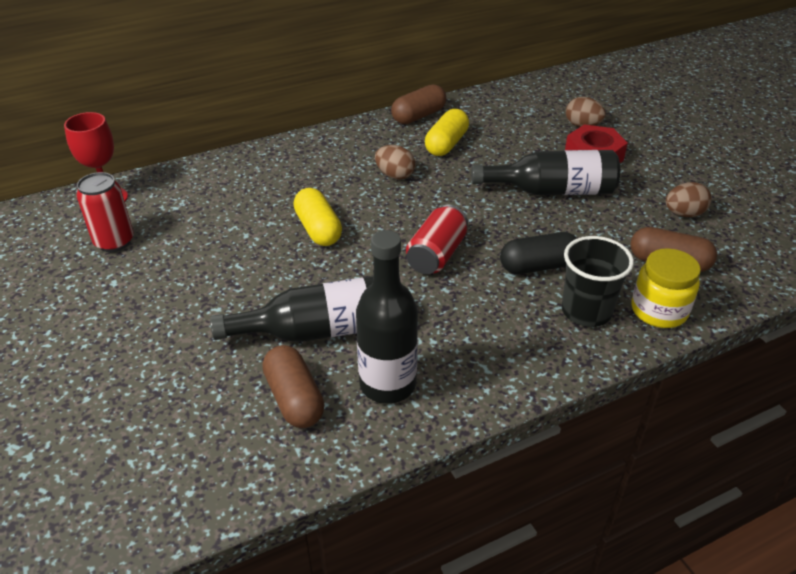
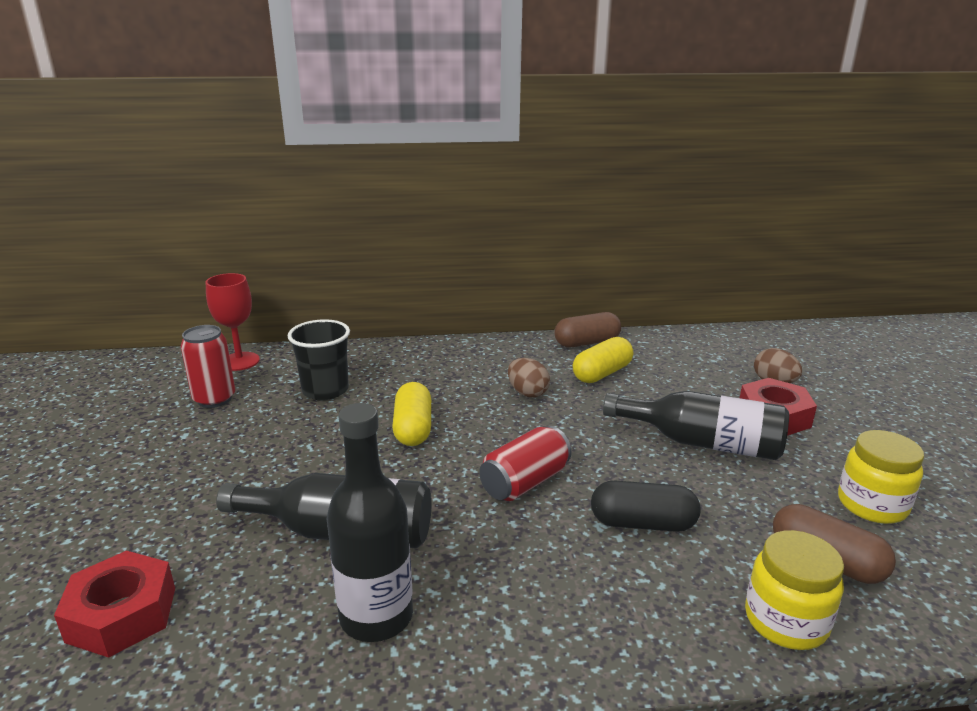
camera: 20 degrees right, 15 degrees down
(188, 439) = (122, 614): none -> red nut
(294, 399) = (262, 602): brown capsule -> none
(586, 311) = (679, 594): black cup -> black cup (325, 390)
(683, 214) = (872, 505): brown egg -> yellow jar

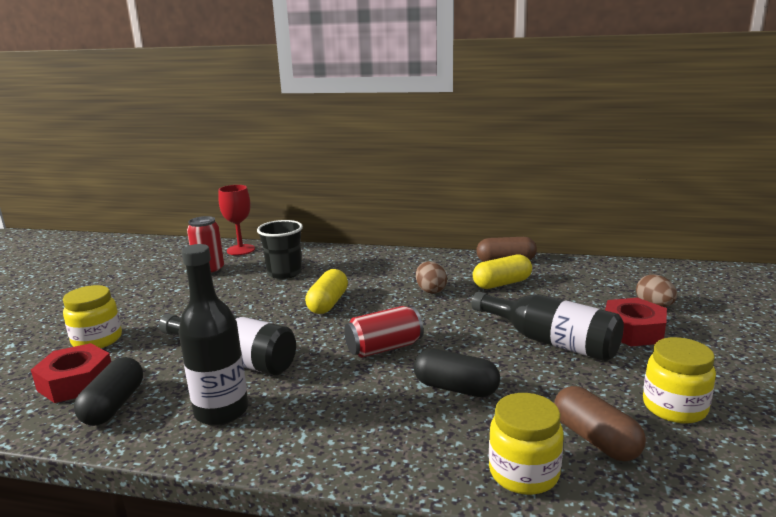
camera: 20 degrees right, 5 degrees down
(111, 537) = (97, 340): none -> yellow jar
(210, 641) = (114, 405): none -> black capsule

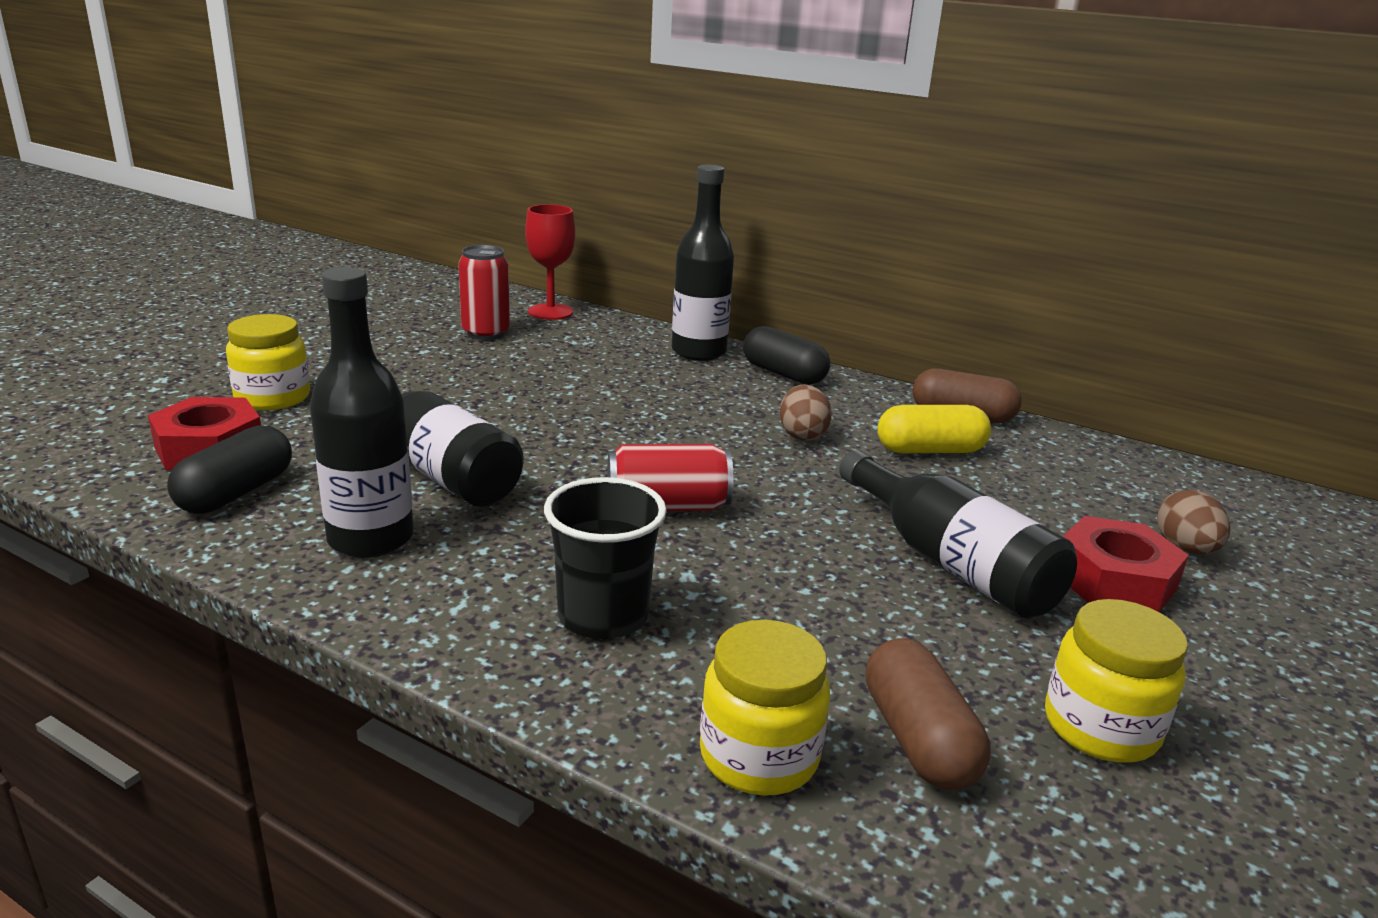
camera: 15 degrees right, 5 degrees up
(284, 273) = (592, 359): black cup -> black cup (603, 616)
(328, 303) = (627, 419): yellow capsule -> none
(343, 256) = (698, 352): none -> black bottle
(455, 388) = (739, 595): black capsule -> black capsule (783, 374)

